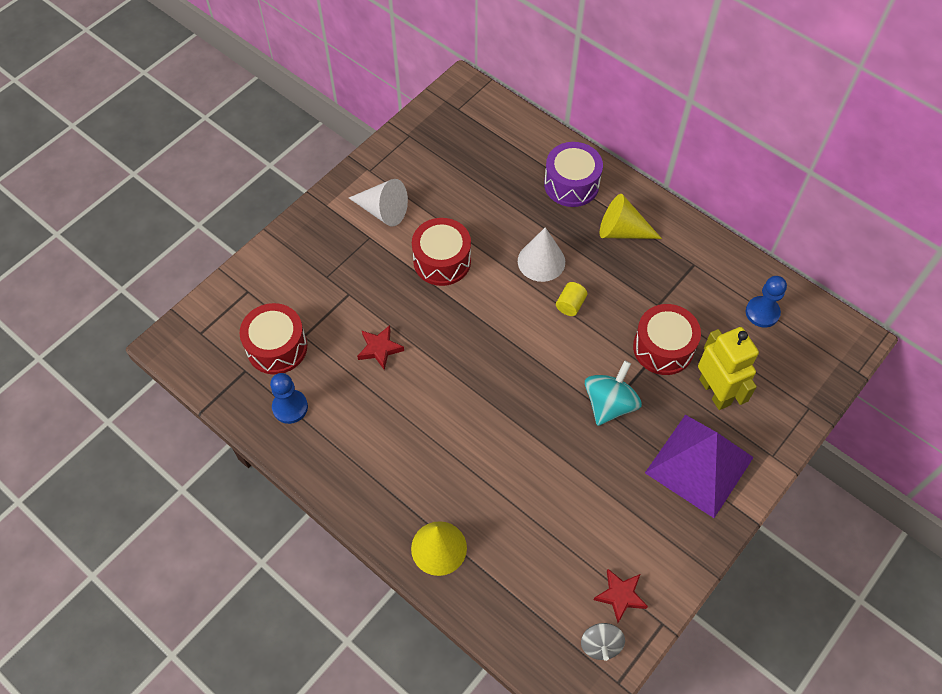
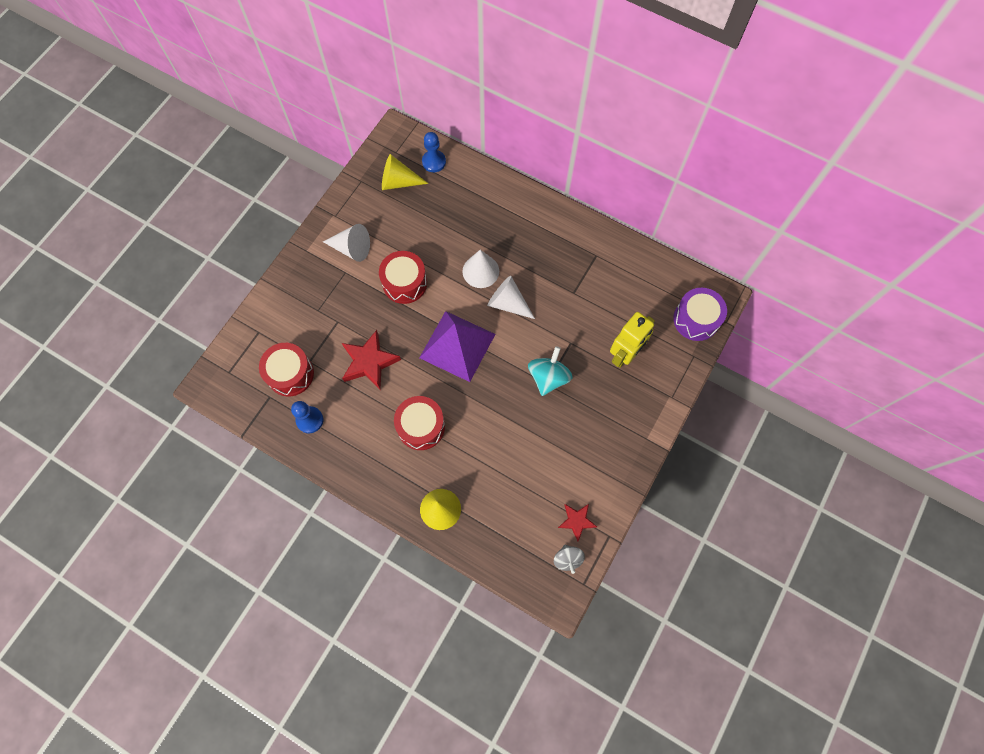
camera: 10 degrees left, 10 degrees up
(380, 348) = (369, 362): red star -> red star, size x1.68
(570, 305) = (508, 303): yellow cylinder -> white cone
(571, 184) = (494, 203): purple drum -> purple drum (696, 319)
(622, 231) = (538, 236): yellow cone -> yellow cone (398, 182)
(663, 348) = (582, 326): red drum -> red drum (421, 426)
(699, 465) = (620, 413): purple pyramid -> purple pyramid (457, 346)
(715, 392) = (624, 355): yellow robot -> yellow robot turned 75 degrees clockwise
(762, 312) = (651, 286): blue pawn -> blue pawn (434, 162)

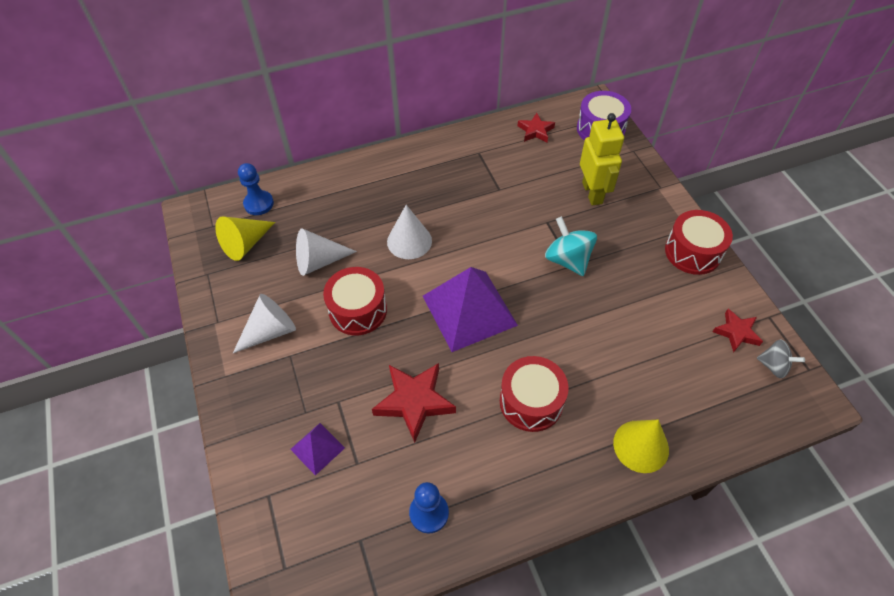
camera: 50 degrees left, 15 degrees down
(290, 374) = (353, 495): red drum -> red drum (692, 252)
(302, 334) = (317, 448): none -> purple pyramid
(508, 303) = (463, 242): white cone -> white cone (319, 261)
(652, 277) = (535, 131): none -> red star

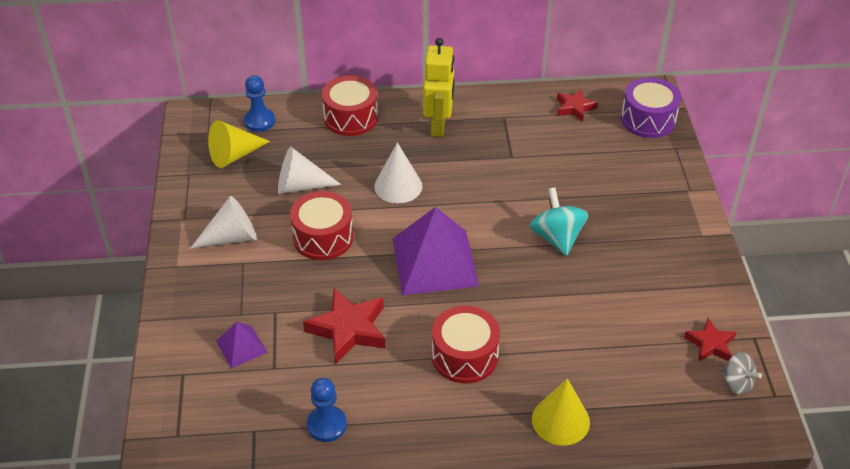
camera: 15 degrees right, 10 degrees down
(592, 193) = (611, 180): yellow robot -> yellow robot (438, 125)
(692, 252) = (697, 259): red drum -> red drum (351, 117)

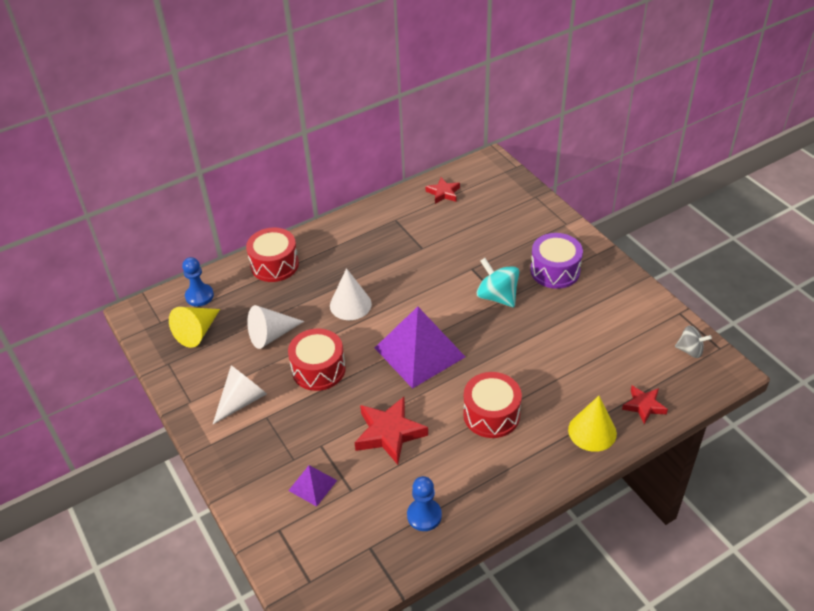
camera: 25 degrees left, 0 degrees up
(438, 125) = (349, 245): yellow robot -> none
(648, 119) = (502, 182): purple drum -> purple drum (555, 270)
(710, 344) = (654, 330): red star -> red star (644, 406)

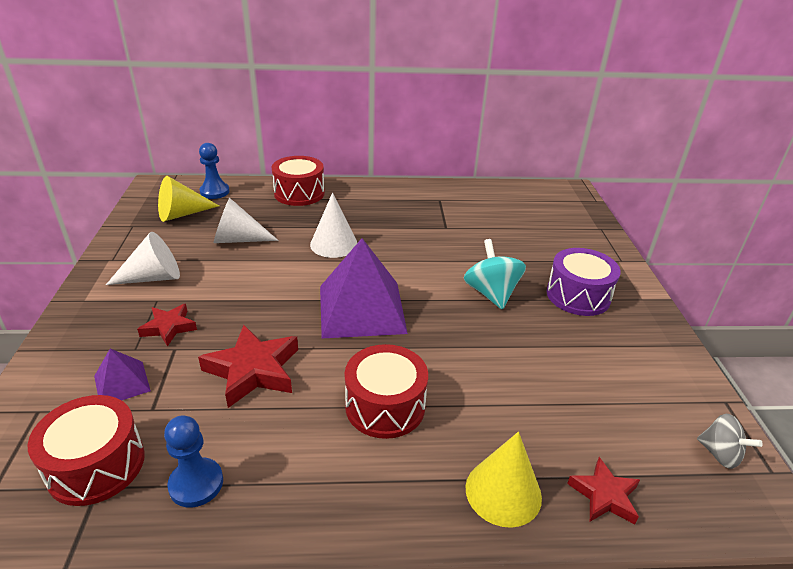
camera: 25 degrees right, 10 degrees down
(318, 369) = (248, 282): red drum -> red drum (96, 465)
(443, 193) = (504, 196): red star -> red star (169, 327)

